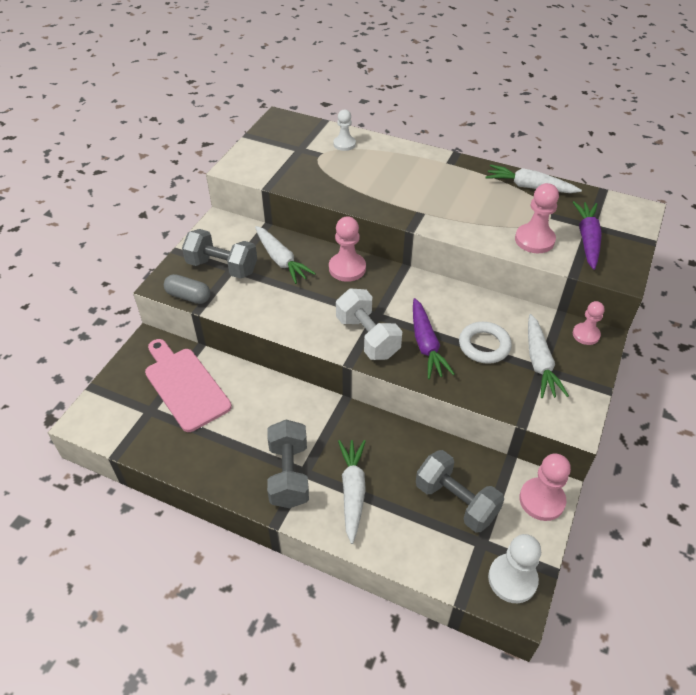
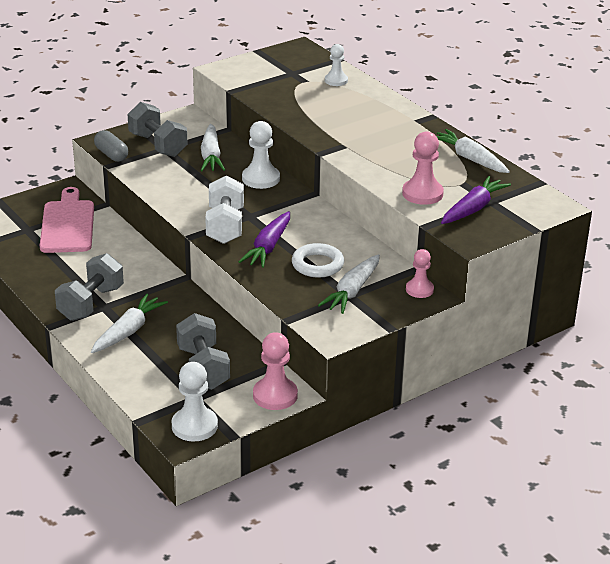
camera: 30 degrees right, 15 degrees down
(347, 268) = (261, 179): pink pawn -> white pawn

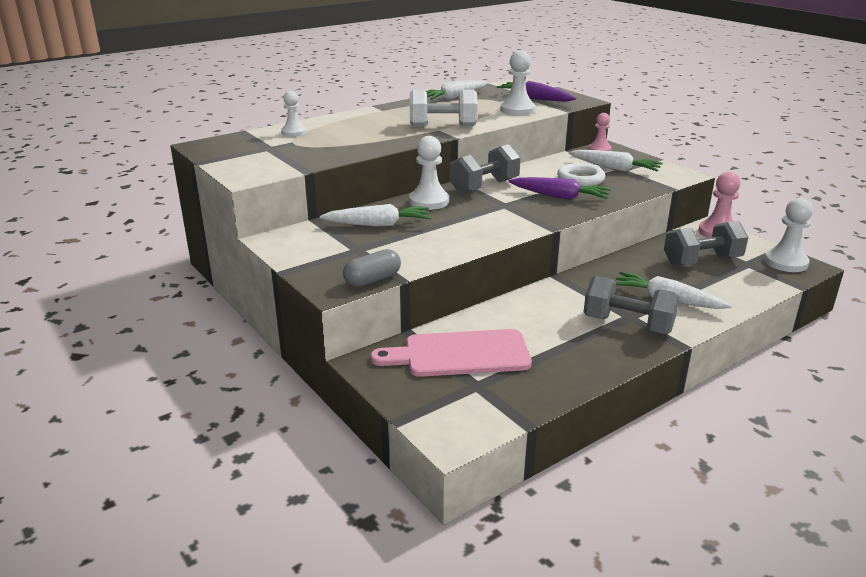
camera: 90 degrees left, 5 degrees down
(158, 145) = (349, 253): grey dumbbell -> grey dumbbell (484, 187)
(225, 226) = (528, 214): white dumbbell -> white dumbbell (443, 126)
(422, 194) = (517, 110): pink pawn -> white pawn

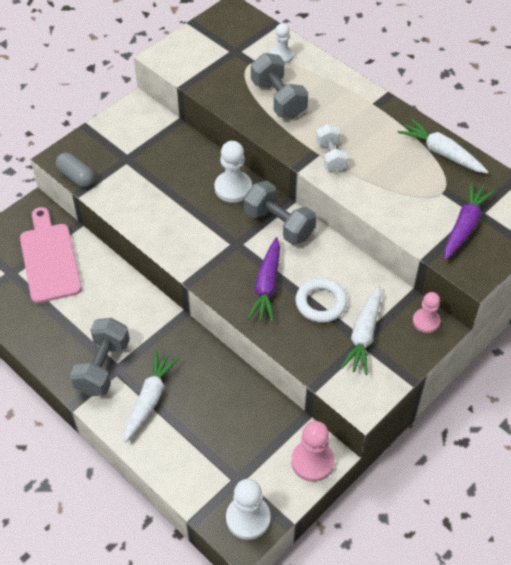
camera: 80 degrees right, 25 degrees up
(378, 224) = (175, 162): white carrot -> none
(443, 126) = (331, 156): white dumbbell -> white dumbbell, size x0.65
(517, 110) = (410, 212): white pawn -> none
(702, 261) = (235, 437): grey dumbbell -> grey dumbbell (278, 99)

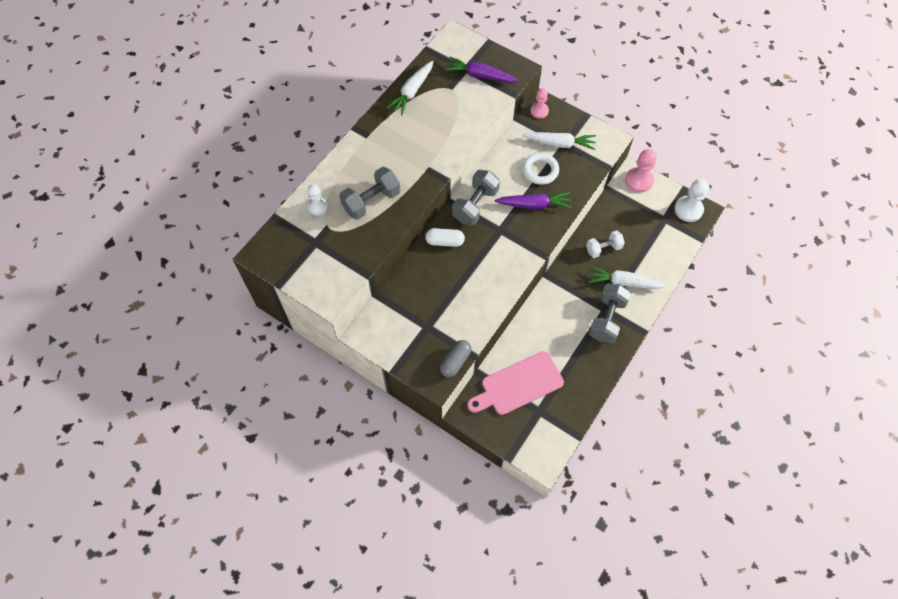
camera: 100 degrees left, 10 degrees up
(103, 367) = (607, 319): grey dumbbell -> grey dumbbell turned 75 degrees counterclockwise
(233, 188) = (445, 241): white pawn -> white capsule
(331, 156) = (429, 158): white dumbbell -> white dumbbell (603, 248)

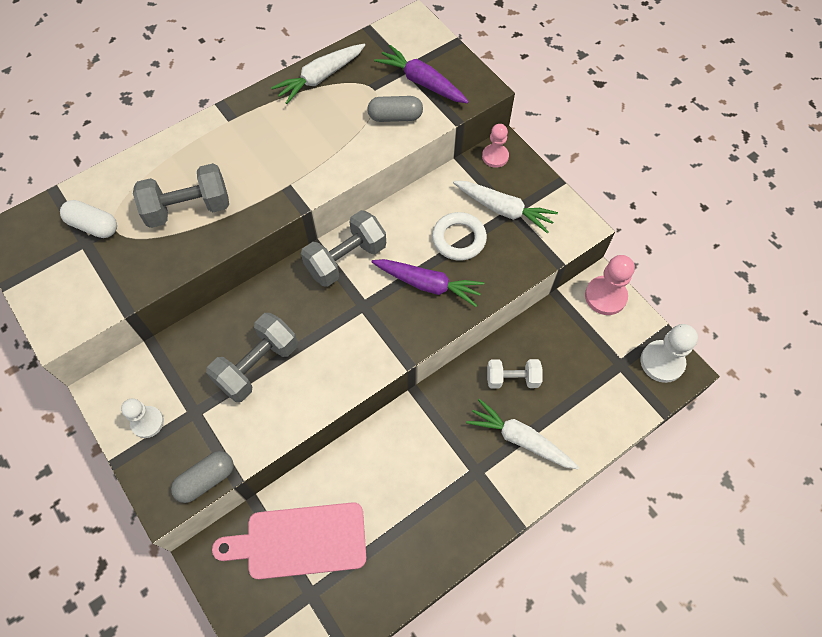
camera: 20 degrees right, 0 degrees up
(318, 206) = (115, 193): white pawn -> white pawn (147, 422)
(445, 241) = (279, 297): white capsule -> white capsule (93, 226)
(474, 103) = (395, 117): none -> grey capsule
(607, 319) = (472, 487): grey dumbbell -> grey dumbbell (257, 365)

